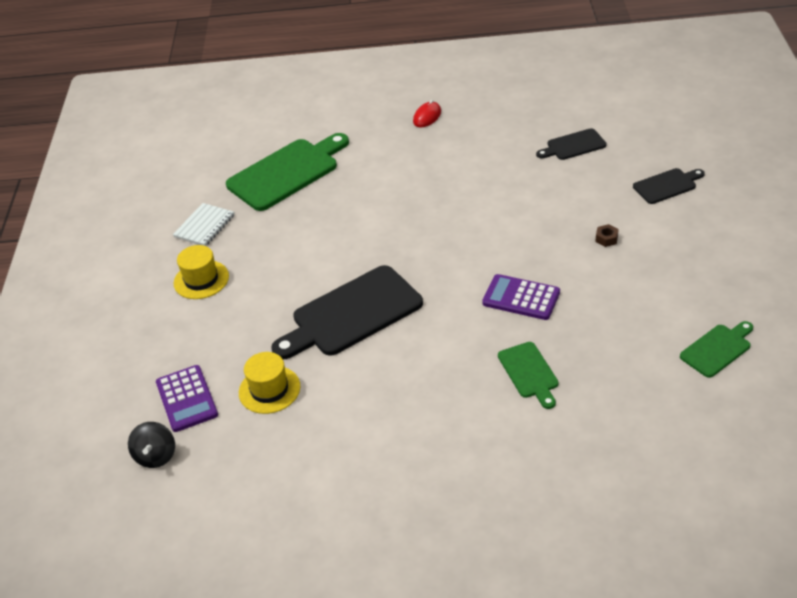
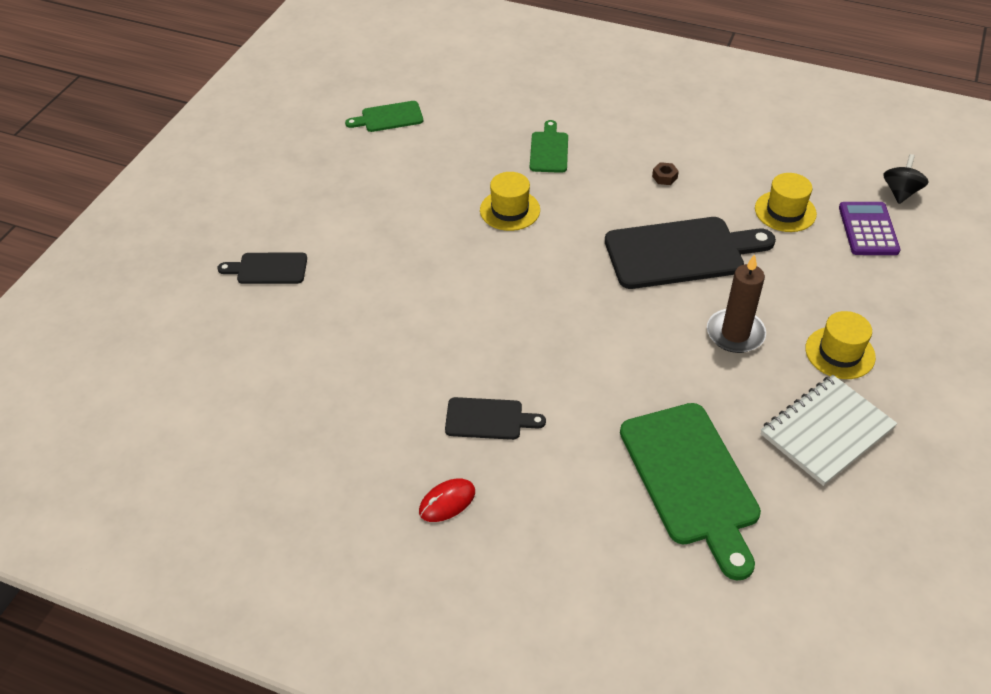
camera: 160 degrees left, 5 degrees up
(204, 226) = (826, 431): white notebook -> white notebook, size x1.52
(285, 266) = (735, 333): none -> brown candle
(287, 172) = (691, 480): green cutting board -> green cutting board turned 90 degrees counterclockwise
(521, 298) = (510, 210): purple calculator -> yellow hat
(573, 145) = (308, 363): black cutting board -> black cutting board (488, 419)
(606, 239) = (383, 236): brown nut -> brown nut (664, 177)

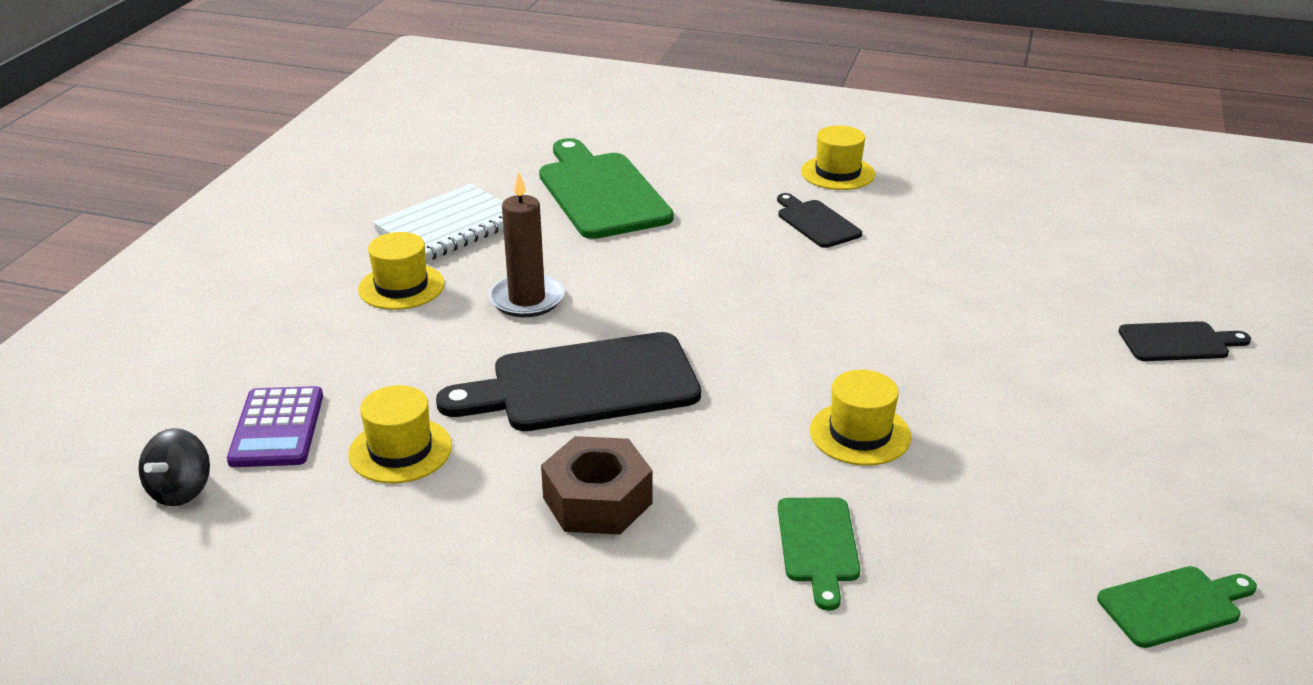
camera: 175 degrees right, 15 degrees down
(447, 502) = (837, 173): red mouse -> yellow hat
(488, 419) = (816, 222): black cutting board -> black cutting board turned 60 degrees clockwise
(664, 177) = (597, 500): brown nut -> brown nut, size x2.38

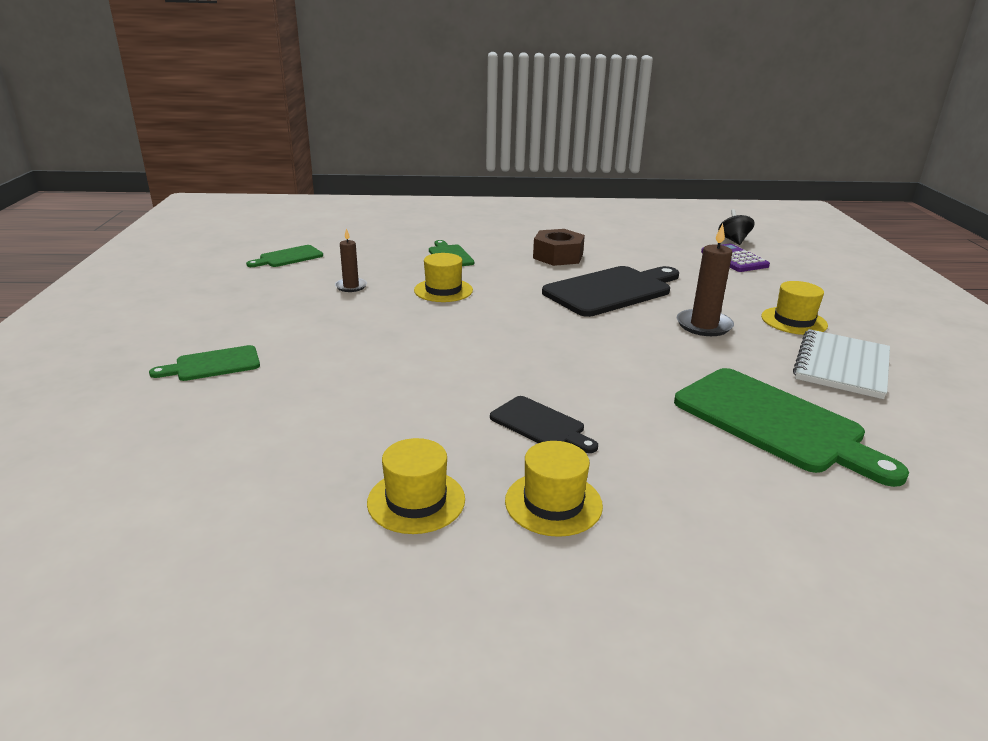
camera: 160 degrees right, 5 degrees down
(400, 450) = (666, 259): yellow hat -> yellow hat (416, 501)
(1021, 473) = (351, 286): none -> brown candle
(1178, 342) = (213, 364): black cutting board -> green cutting board

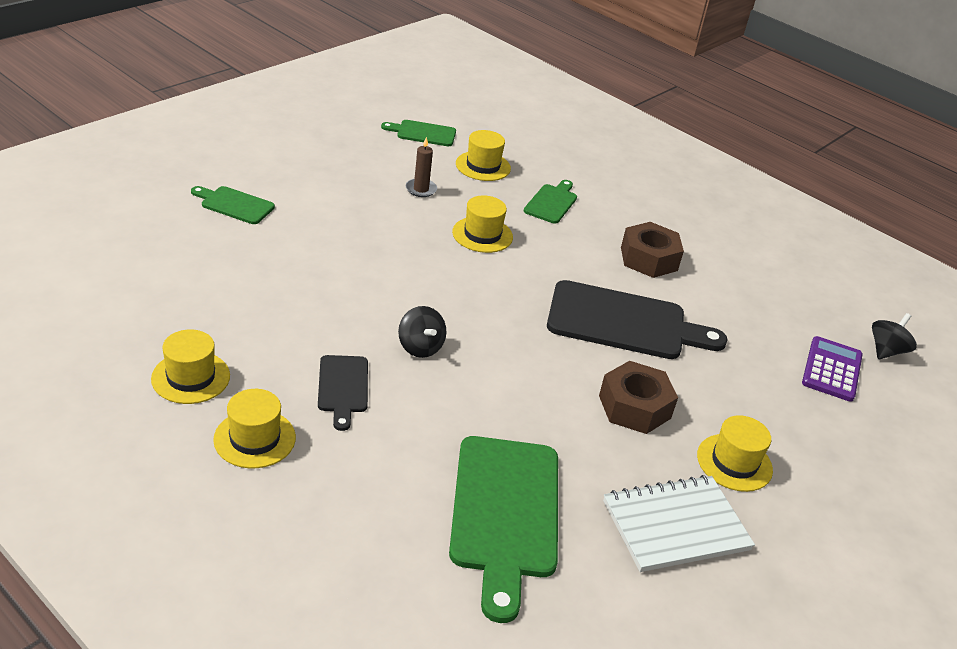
camera: 40 degrees right, 10 degrees up
(368, 257) = (483, 166): none -> yellow hat
(536, 369) = (420, 347): none -> black spinning top
(704, 325) = (634, 407): brown candle -> brown nut

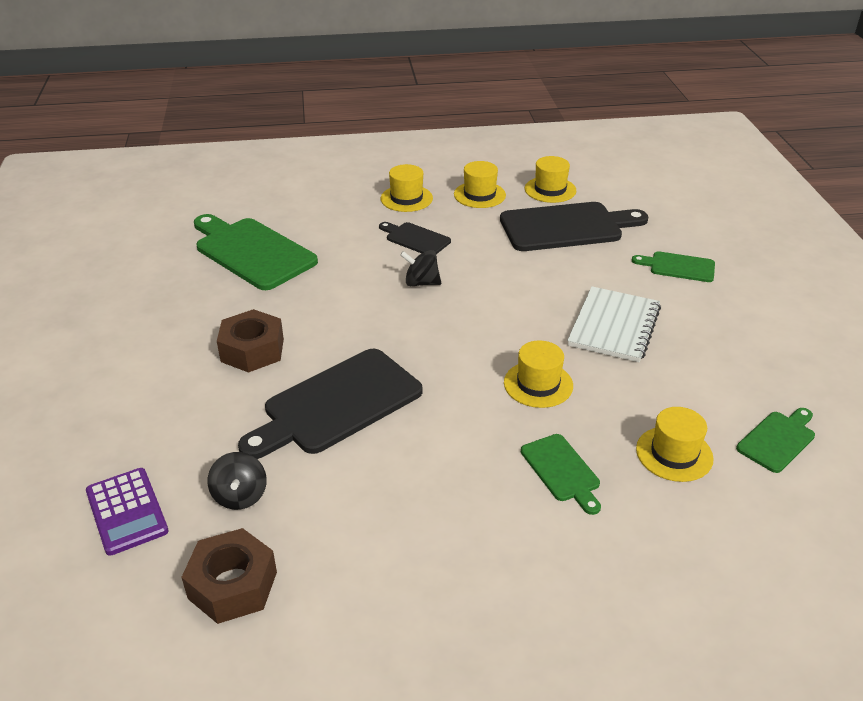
camera: 135 degrees right, 0 degrees up
(215, 287) = (566, 227): none -> black cutting board
(234, 204) = (678, 267): green cutting board -> green cutting board turned 135 degrees counterclockwise
(421, 189) = (647, 381): brown candle -> none
(649, 259) = (402, 488): brown nut -> brown nut (232, 585)
(675, 525) = (154, 307): white notebook -> white notebook (614, 326)
(734, 462) = (149, 366): yellow hat -> yellow hat (550, 190)
(886, 351) = (82, 589): black spinning top -> black spinning top (240, 496)

